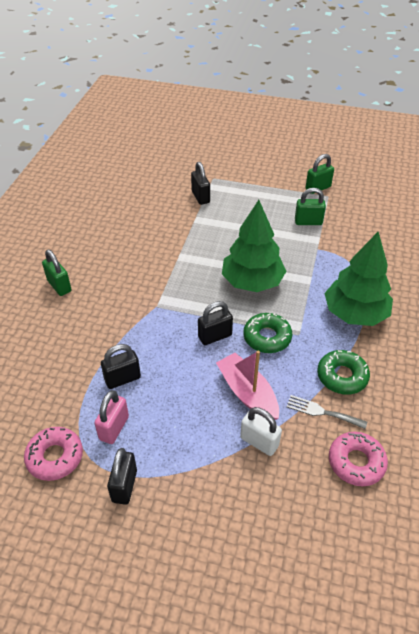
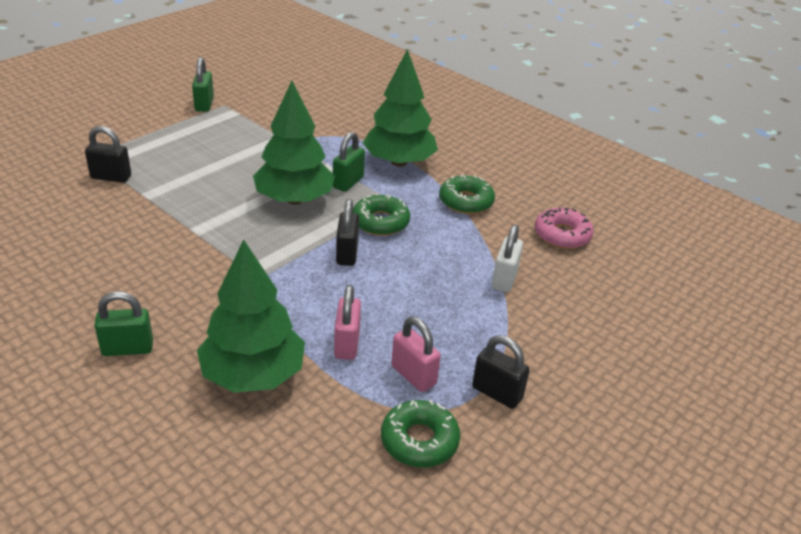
camera: 65 degrees left, 10 degrees down
(55, 457) = (419, 441): pink donut -> green donut
(68, 347) = (253, 375): none -> green tree
(122, 379) = (347, 344): black padlock -> pink padlock
(247, 393) = (441, 263): pink boat -> none
(259, 442) = (504, 279): white padlock -> white padlock turned 45 degrees counterclockwise
(308, 222) = (247, 131): green padlock -> green padlock (348, 182)
(322, 412) = (497, 229): grey fork -> none

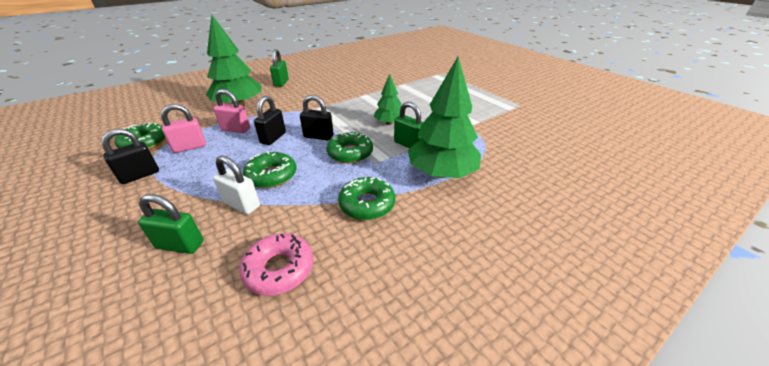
camera: 105 degrees right, 0 degrees up
(111, 177) = (421, 77): black padlock -> black padlock (273, 138)
(204, 104) = (517, 99): green padlock -> green padlock (180, 245)
(294, 199) = (389, 123): green tree -> green tree, size x0.55
(448, 272) = (271, 175): none -> green donut

